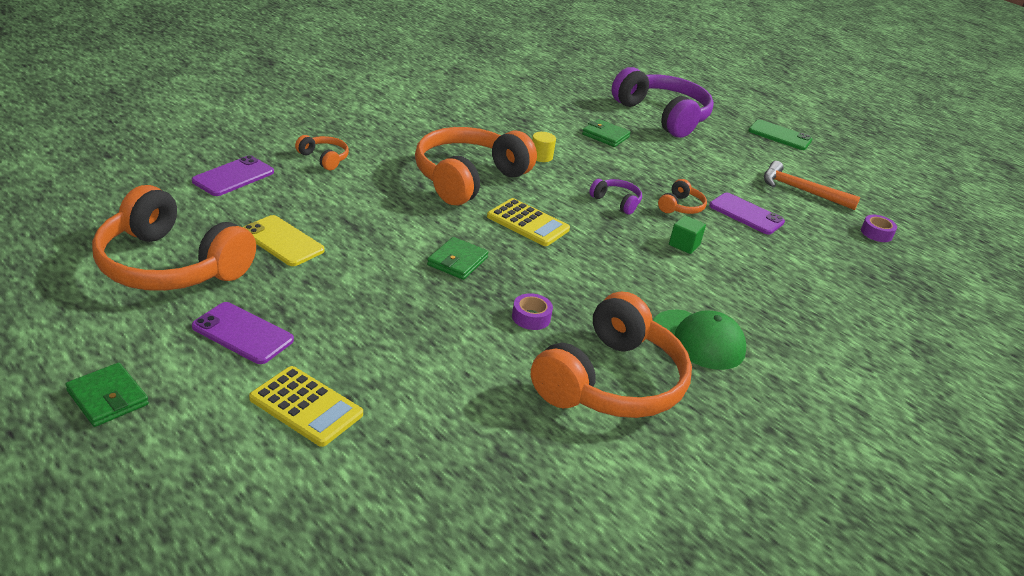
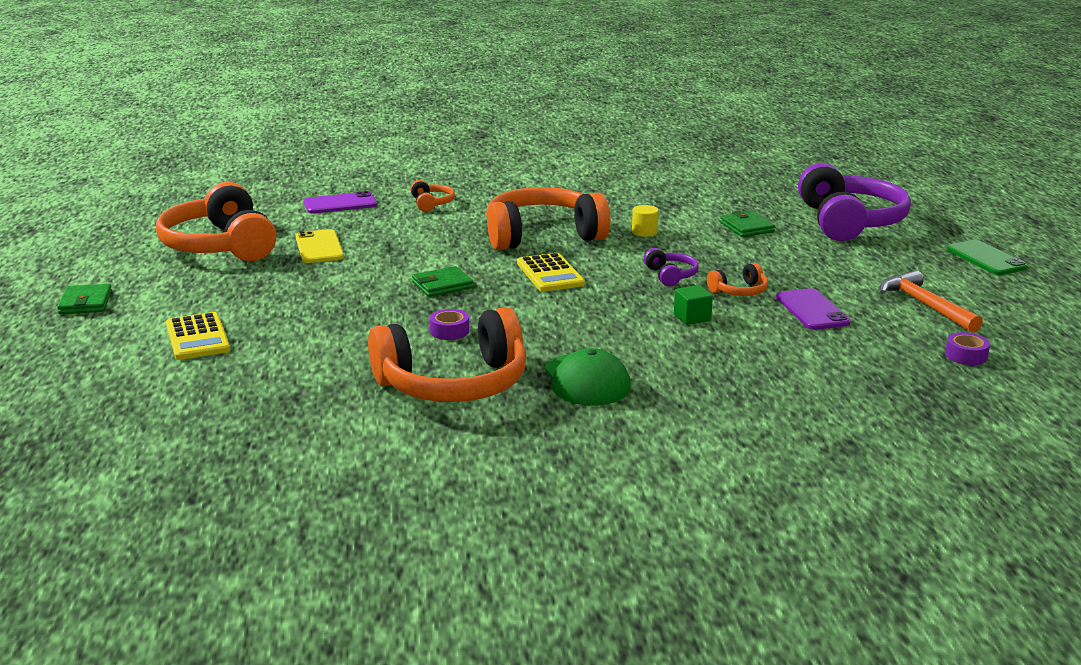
camera: 40 degrees right, 10 degrees down
(242, 333) = (213, 291): purple phone -> none

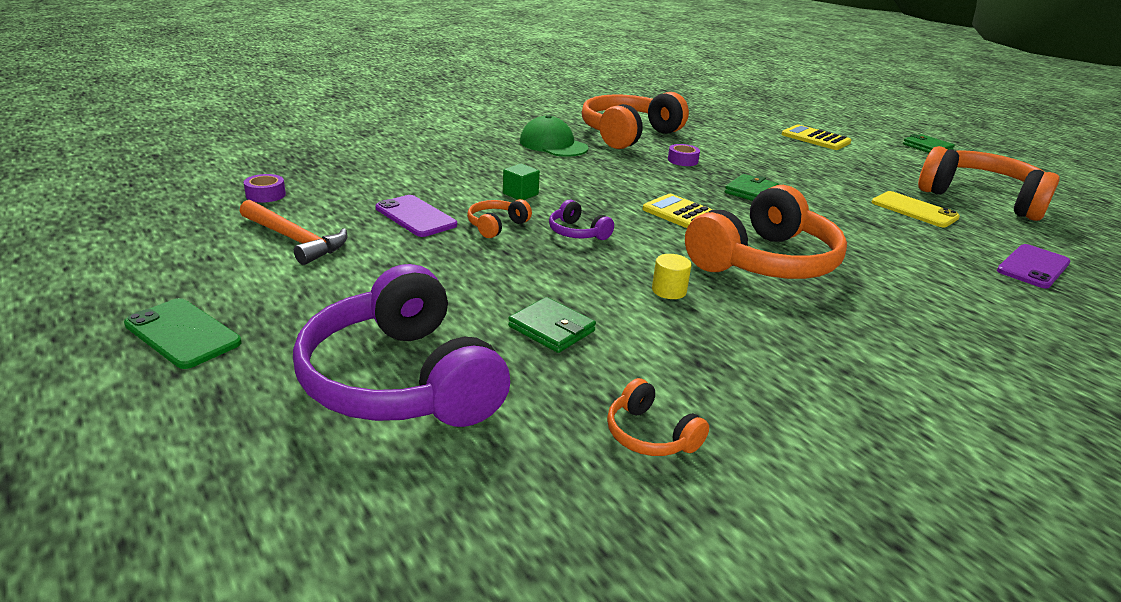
camera: 150 degrees right, 5 degrees up
(431, 203) = (960, 288): orange headphones -> orange headphones (650, 435)

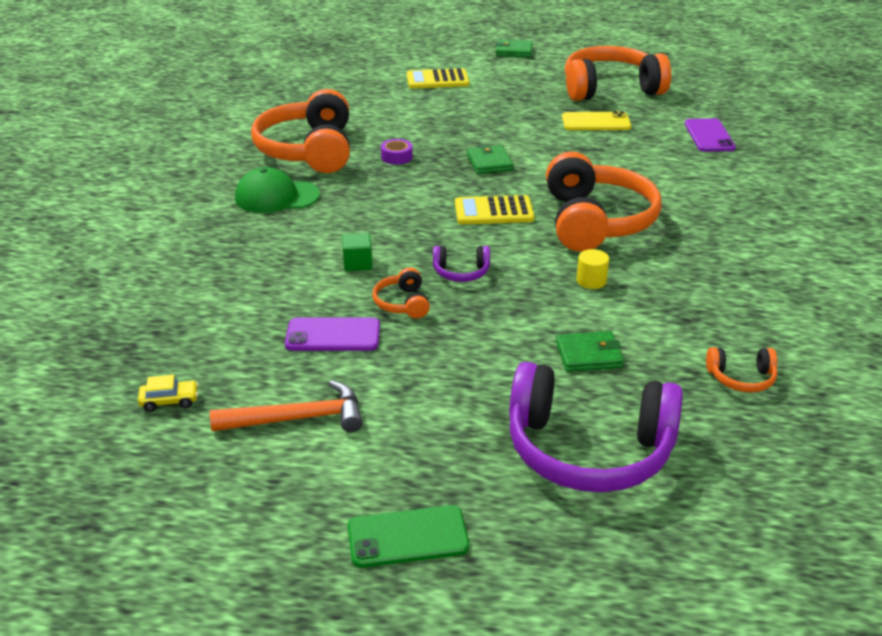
camera: 45 degrees left, 5 degrees up
(265, 195) = (169, 401): purple tape -> yellow car

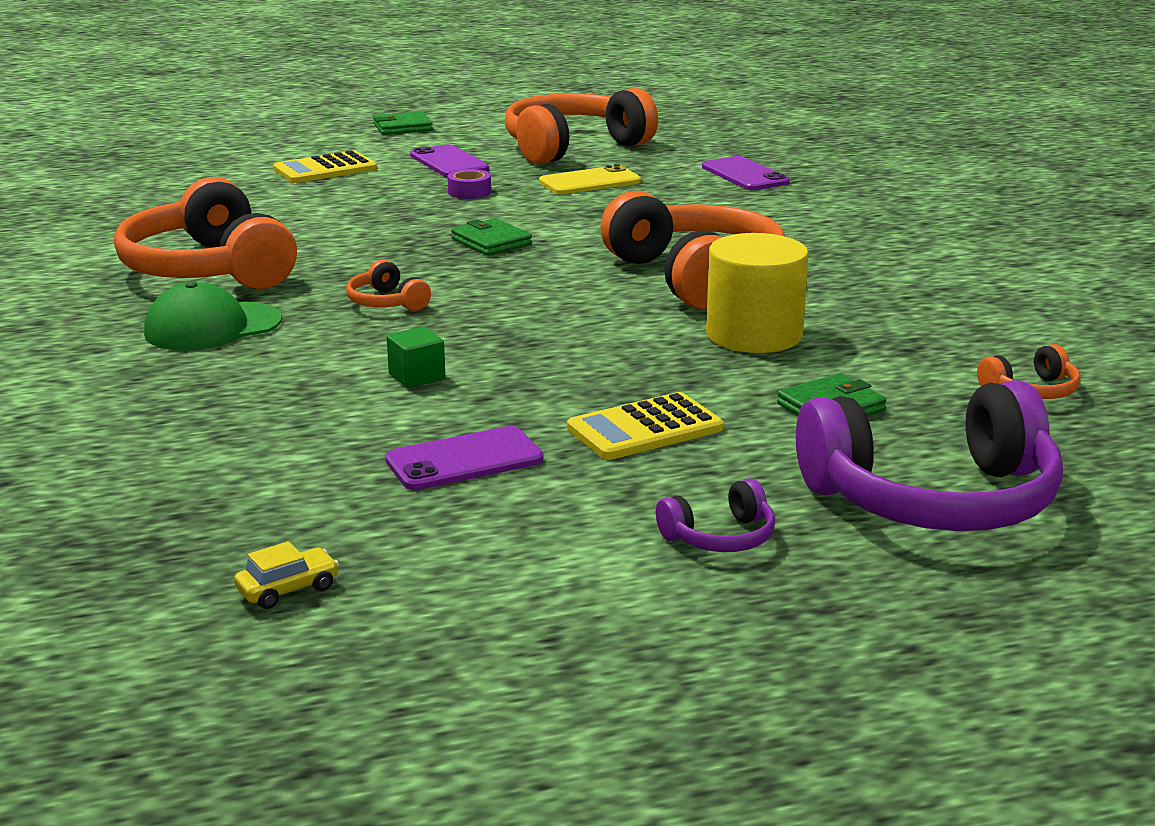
camera: 25 degrees left, 10 degrees down
(298, 419) = (511, 562): orange hammer -> none
(396, 157) = (352, 256): purple tape -> purple tape (469, 192)
(402, 303) = (528, 406): orange headphones -> orange headphones (386, 302)
(407, 537) = (805, 648): green phone -> none
(461, 272) = (575, 358): purple headphones -> purple headphones (720, 537)
(494, 211) = (551, 289): yellow calculator -> yellow calculator (645, 429)
(518, 88) = (449, 162): none -> purple phone
(591, 281) = (754, 335): yellow cylinder -> yellow cylinder, size x2.23

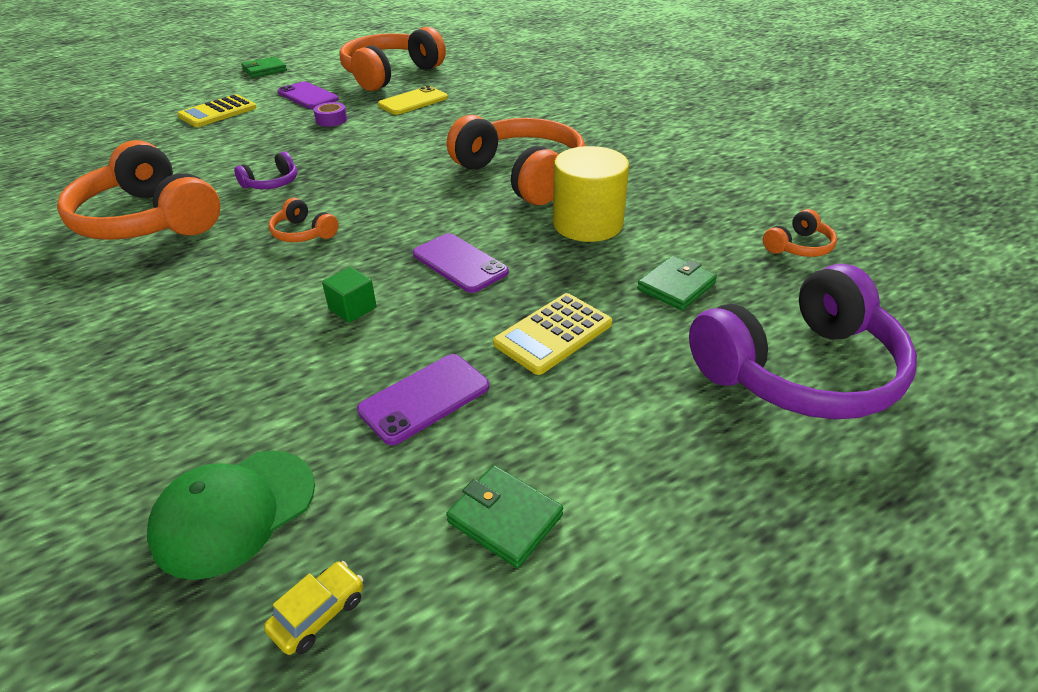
camera: 15 degrees left, 15 degrees up
(212, 327) = (165, 281): green cap -> green cap (234, 512)
(491, 242) = (363, 163): green wallet -> green wallet (505, 518)
(720, 537) = (668, 449): purple headphones -> purple headphones (272, 183)
(744, 175) = (513, 84): purple phone -> purple phone (460, 263)

